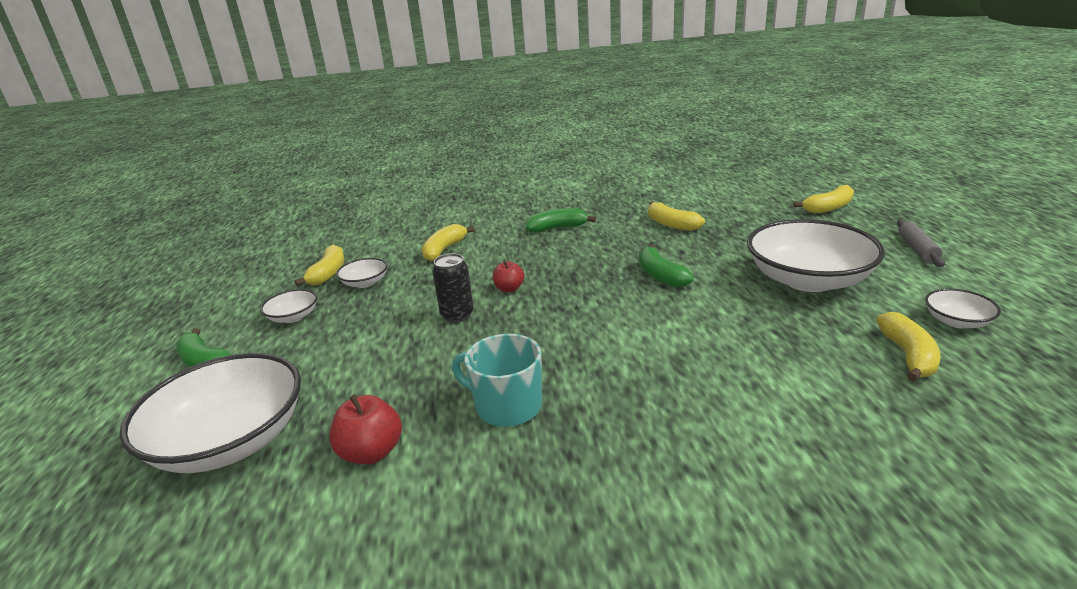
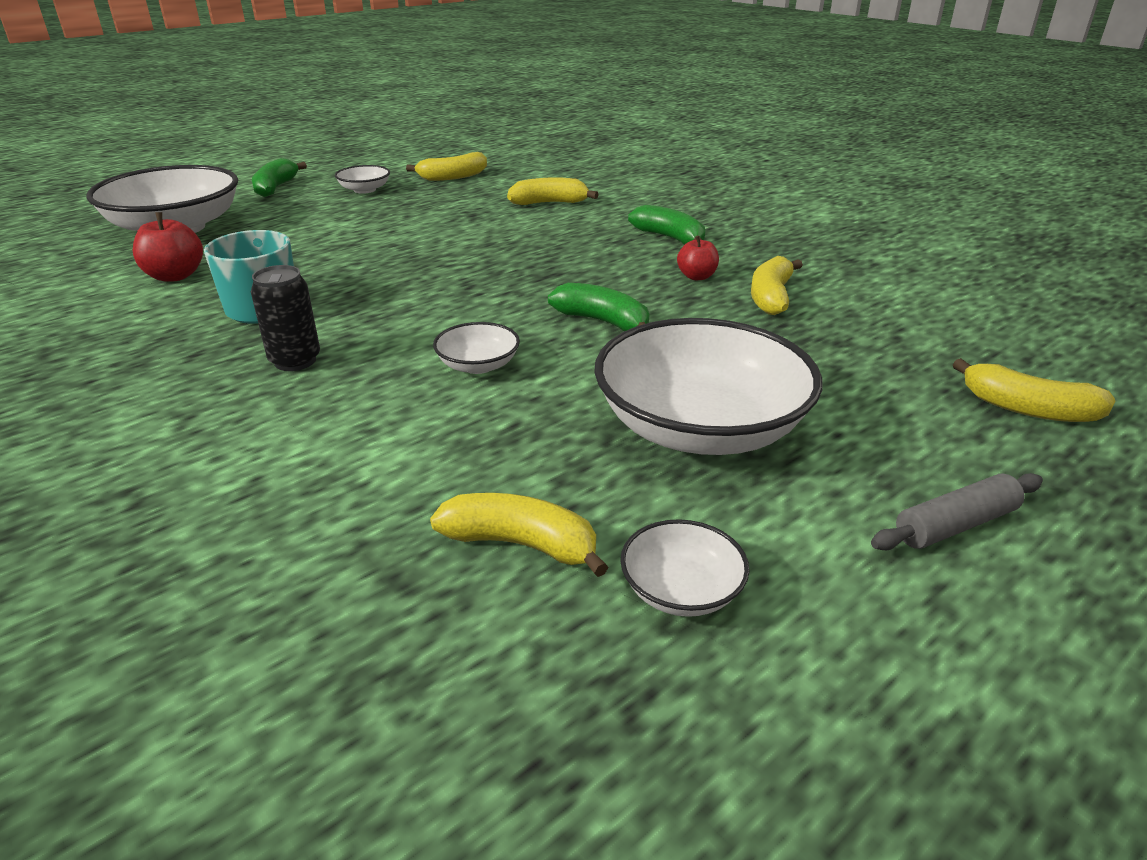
camera: 55 degrees right, 5 degrees up
(365, 283) = (447, 194): white bowl -> white bowl (478, 365)
(457, 315) = (415, 245): black can -> black can (295, 361)
(509, 289) = (490, 252): red apple -> red apple (696, 276)
(660, 275) = (603, 321): green banana -> green banana turned 90 degrees clockwise
(908, 355) = (521, 544): yellow banana -> yellow banana turned 135 degrees counterclockwise

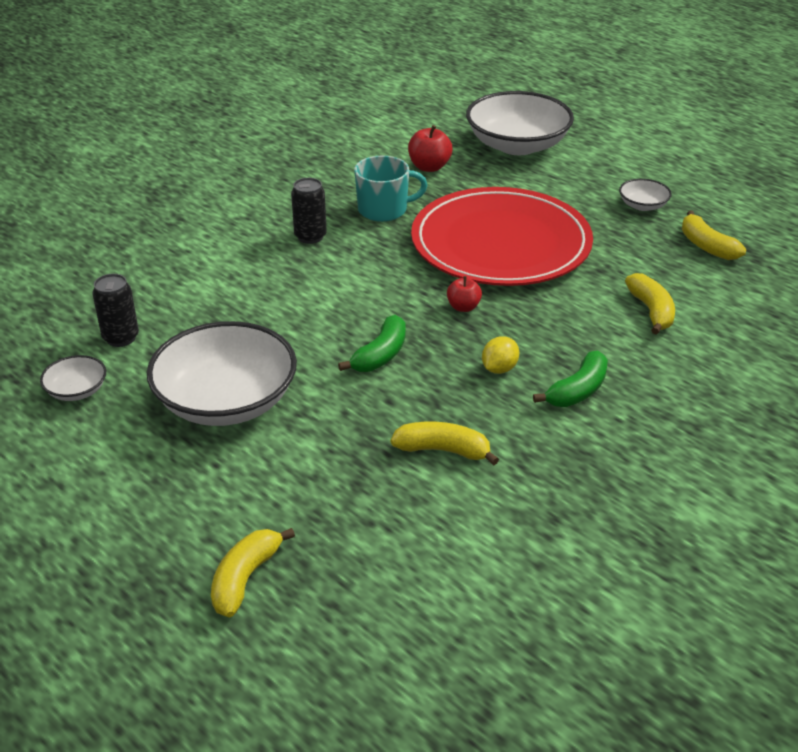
camera: 85 degrees right, 5 degrees up
(275, 188) = (627, 163): green banana -> none
(395, 250) = (501, 243): none -> red plate
(478, 365) = (308, 305): white bowl -> none
(521, 544) = (121, 338): yellow banana -> black can
(634, 265) = (499, 369): none -> yellow lemon
(696, 276) = (481, 406): red apple -> red apple (463, 307)
(955, 525) = (110, 503): grey rolling pin -> none

